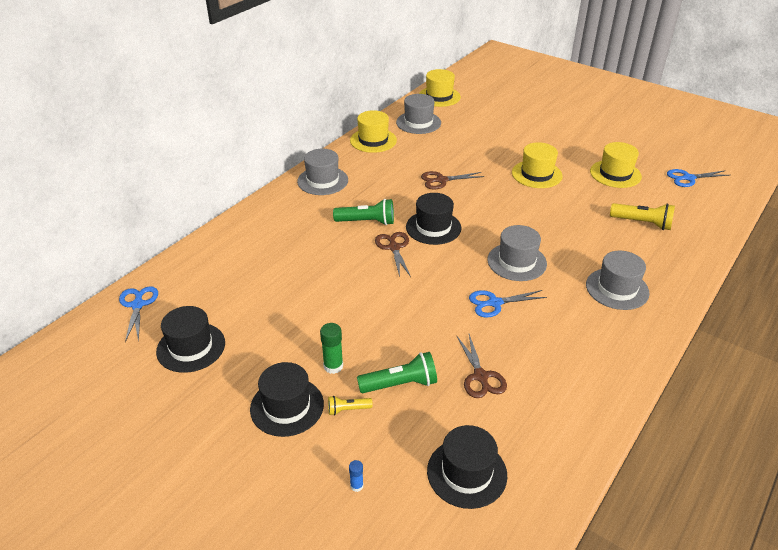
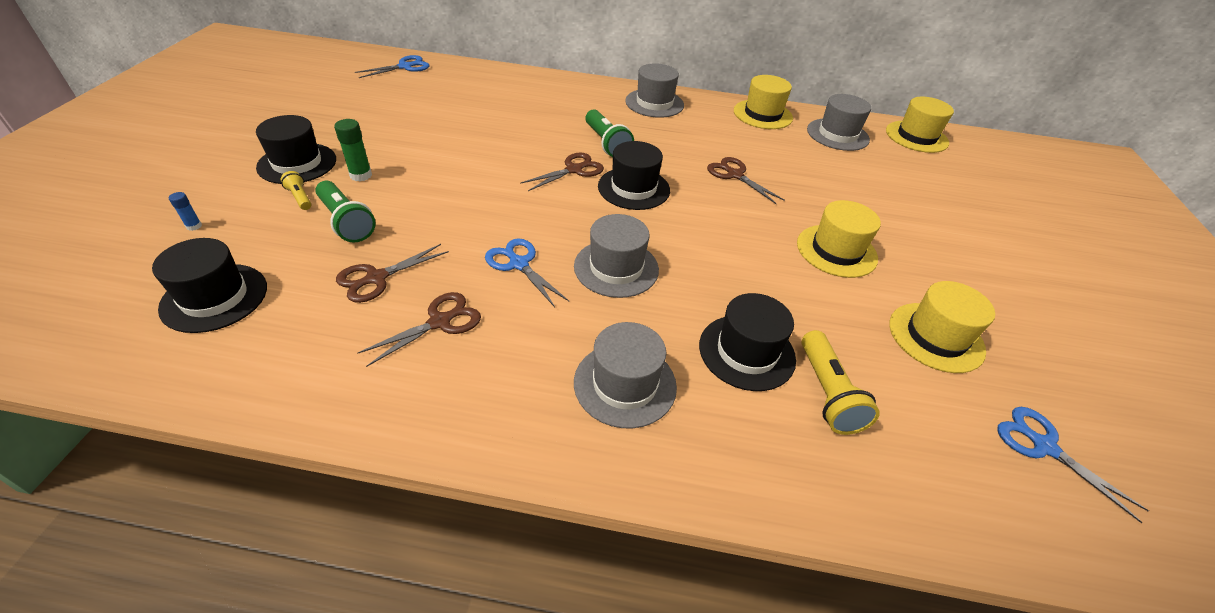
camera: 60 degrees right, 5 degrees up
(191, 347) = (361, 101): black hat -> black hat (746, 352)
(540, 352) = (440, 322): none -> brown scissors

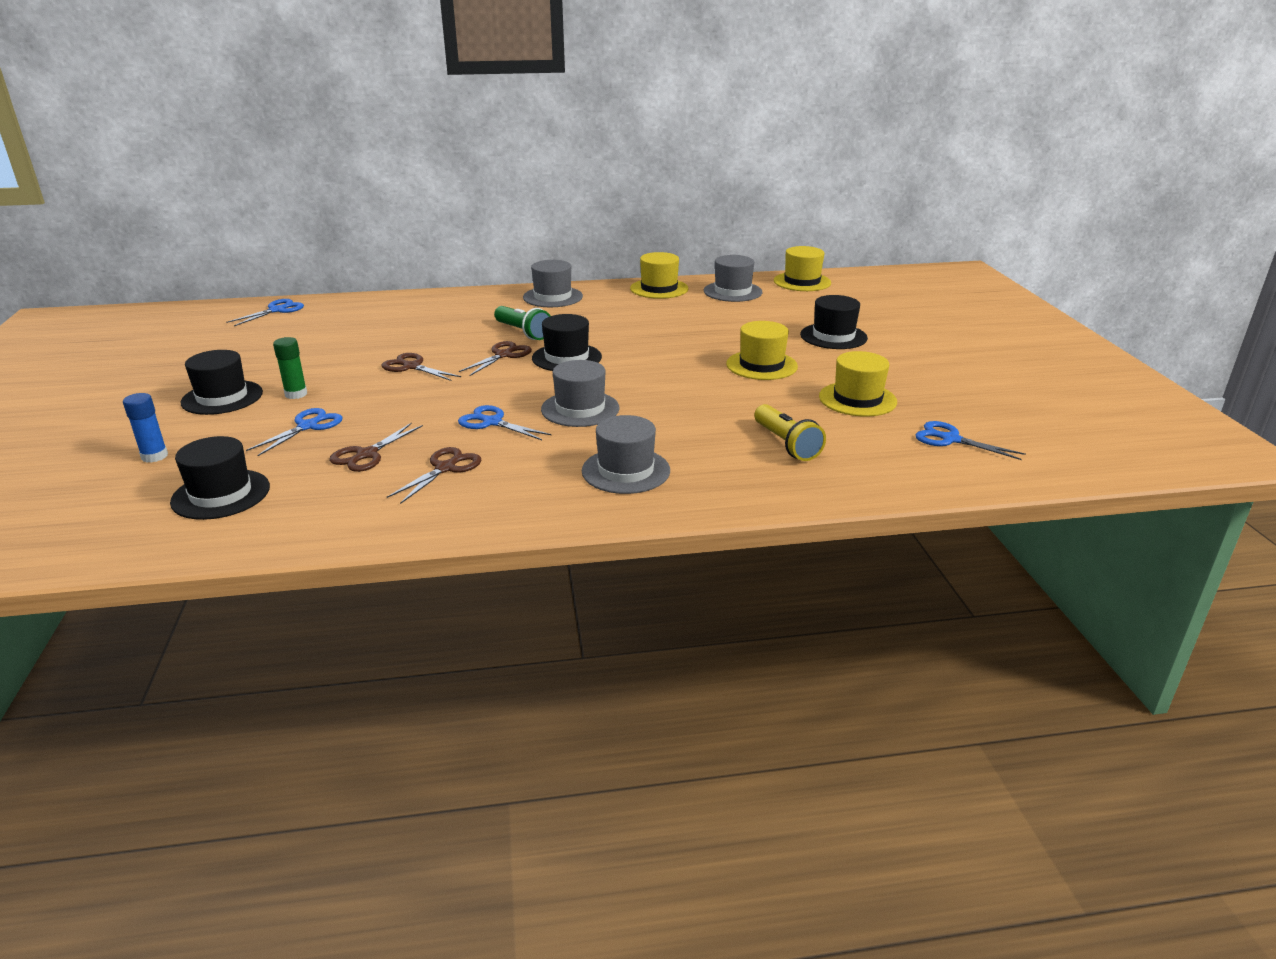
camera: 15 degrees left, 15 degrees down
(194, 226) = (154, 456): blue glue stick -> blue glue stick, size x1.74
(300, 197) = (246, 419): yellow flashlight -> none
(346, 222) = (308, 426): green flashlight -> blue scissors
(735, 175) = (653, 333): brown scissors -> brown scissors (412, 367)
(746, 352) = (714, 435): black hat -> black hat (833, 336)

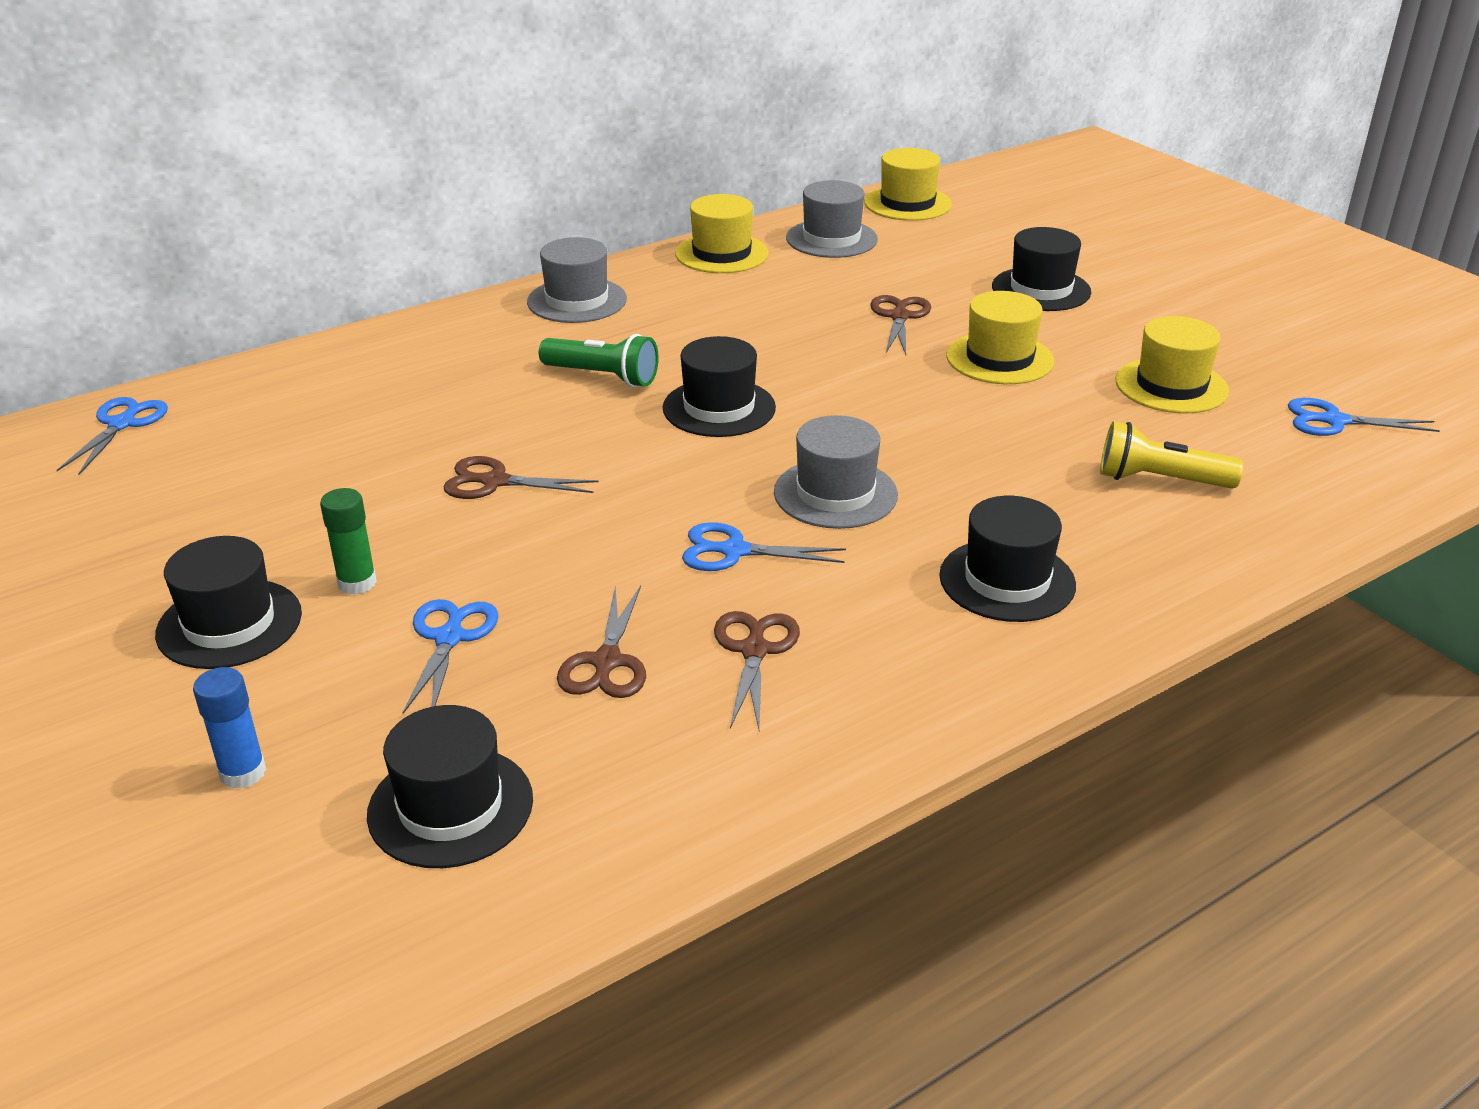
camera: 25 degrees left, 5 degrees up
(503, 355) = (618, 426): brown scissors -> brown scissors (899, 317)
(626, 471) = (1007, 580): grey hat -> black hat
(786, 444) = (1160, 480): yellow flashlight -> yellow flashlight turned 150 degrees clockwise

